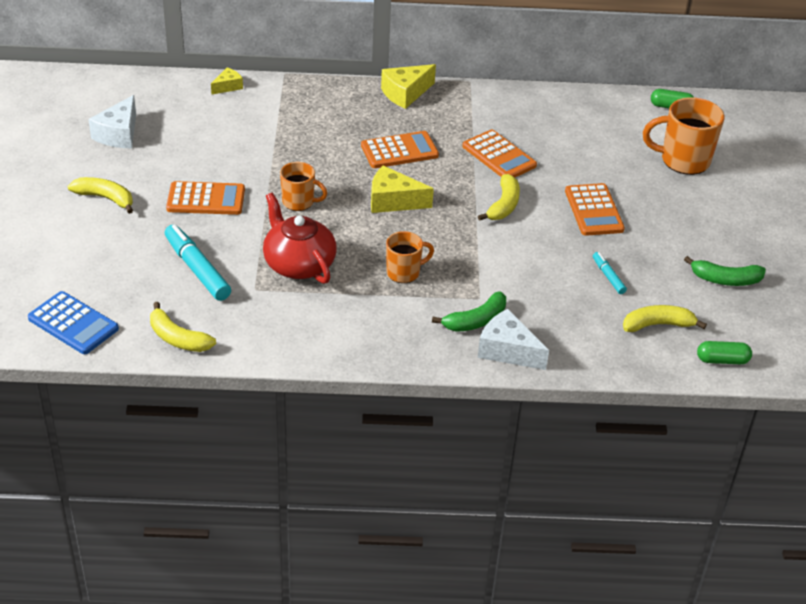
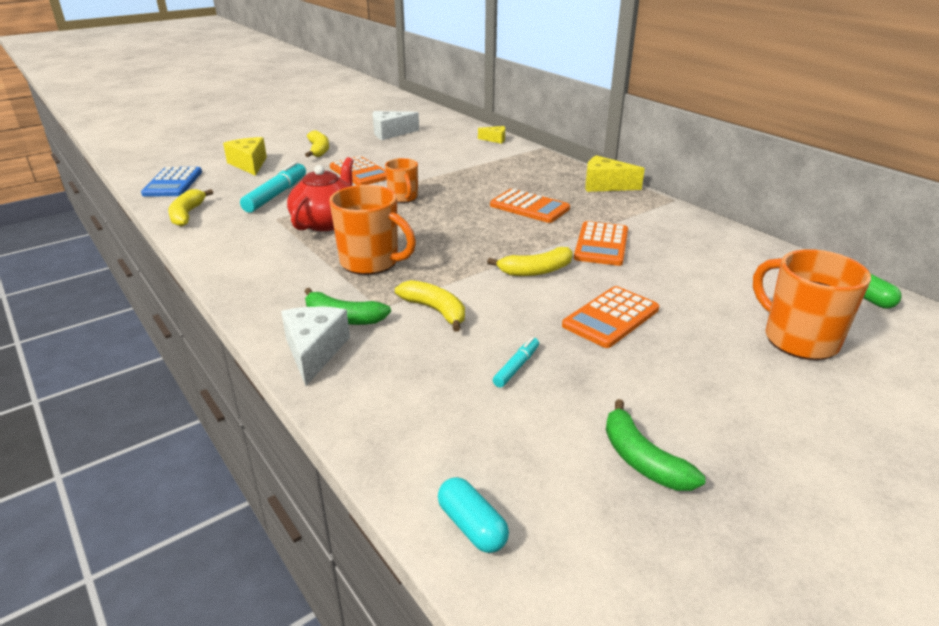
camera: 55 degrees right, 10 degrees down
(393, 201) = (460, 226): yellow cheese -> yellow cheese (249, 164)
(404, 272) = (371, 262): orange mug -> orange mug, size x1.65
(657, 325) = (477, 436): yellow banana -> yellow banana (435, 310)
(722, 360) = (472, 526): green capsule -> turquoise capsule

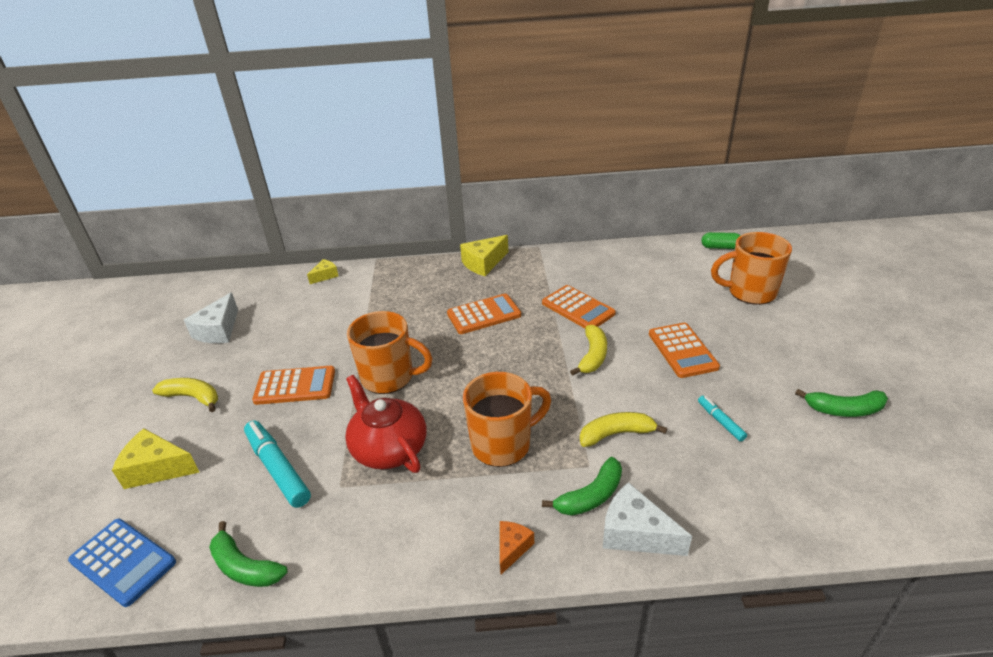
camera: 55 degrees left, 5 degrees up
(187, 214) = (244, 567): yellow banana -> green banana
(259, 298) = (512, 548): none -> orange cheese
(403, 198) = (389, 377): orange mug -> orange mug, size x1.65
(472, 526) = (888, 514): turquoise capsule -> none

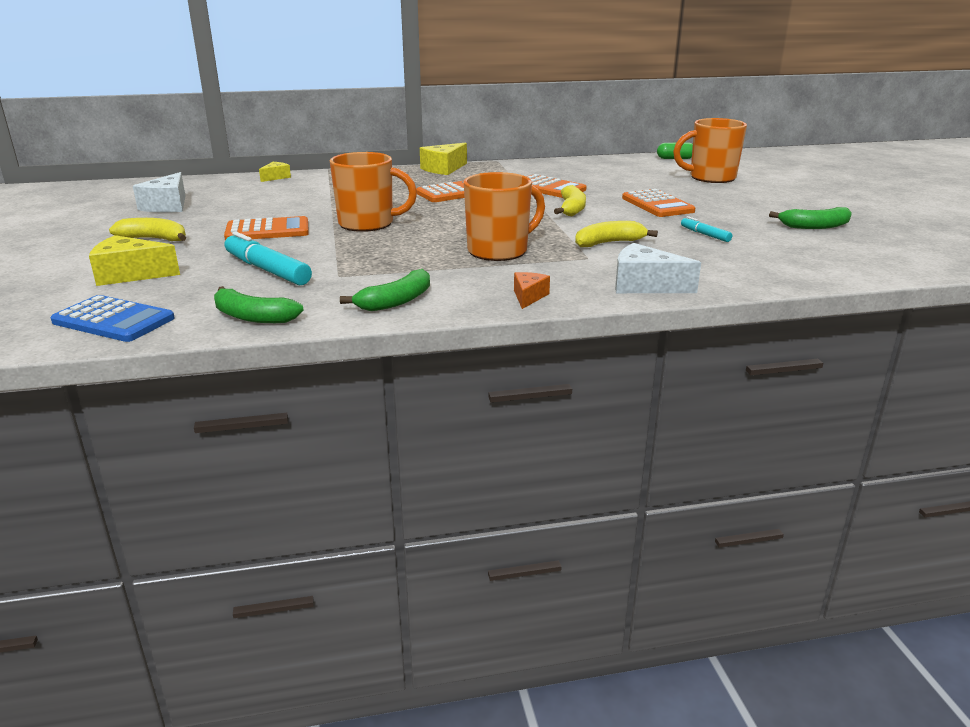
camera: 10 degrees left, 10 degrees down
(388, 448) = (382, 256): red teapot -> none
(591, 496) = (595, 271): green banana -> green banana (396, 301)

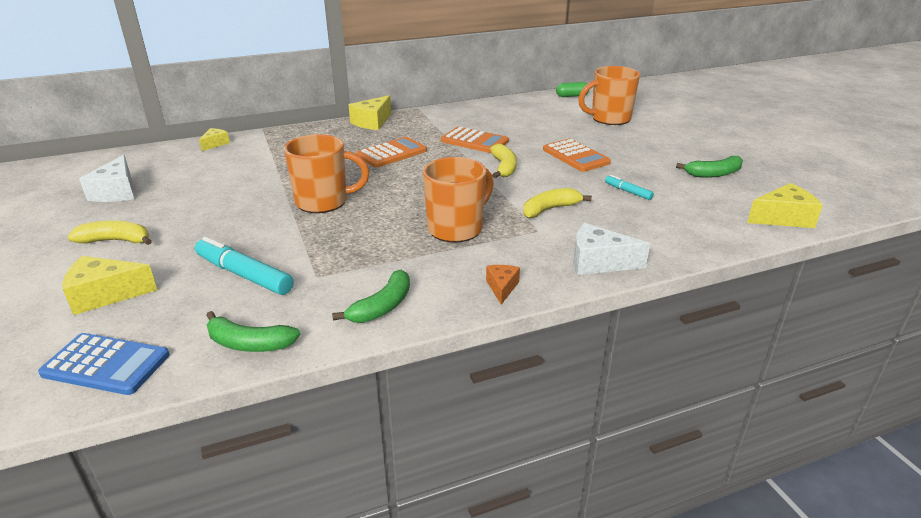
camera: 10 degrees left, 5 degrees up
(267, 230) = (228, 219): orange calculator -> none
(882, 265) = (783, 218): none -> yellow cheese

